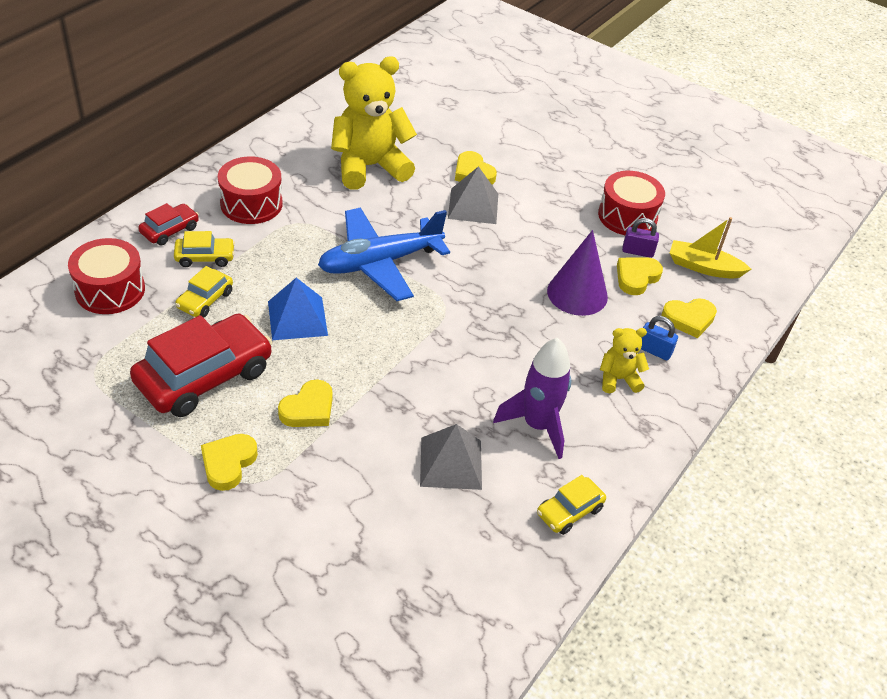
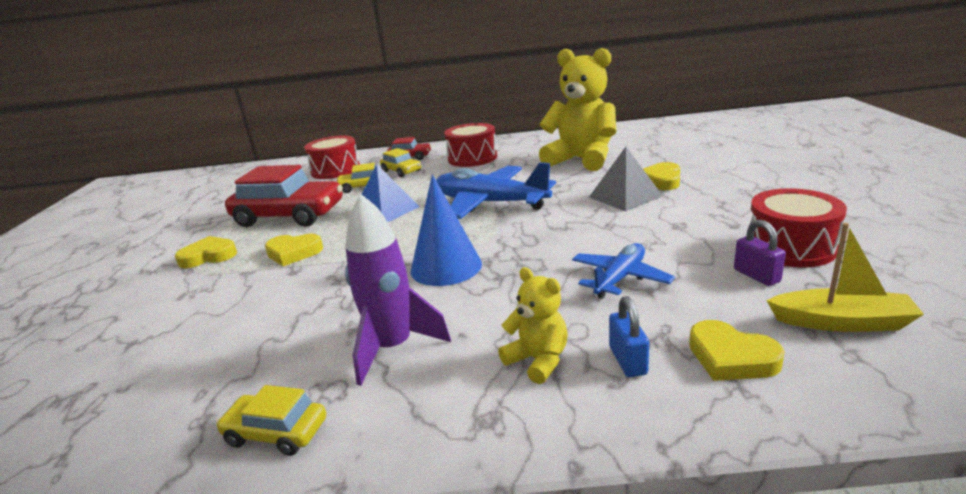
camera: 60 degrees right, 20 degrees down
(450, 463) = (288, 330): grey pyramid -> none
(460, 347) = (446, 267): none -> blue cone
(577, 293) = (620, 278): purple cone -> blue plane
(636, 277) = (717, 294): yellow heart -> none
(703, 267) = (841, 322): yellow boat -> yellow boat turned 120 degrees clockwise

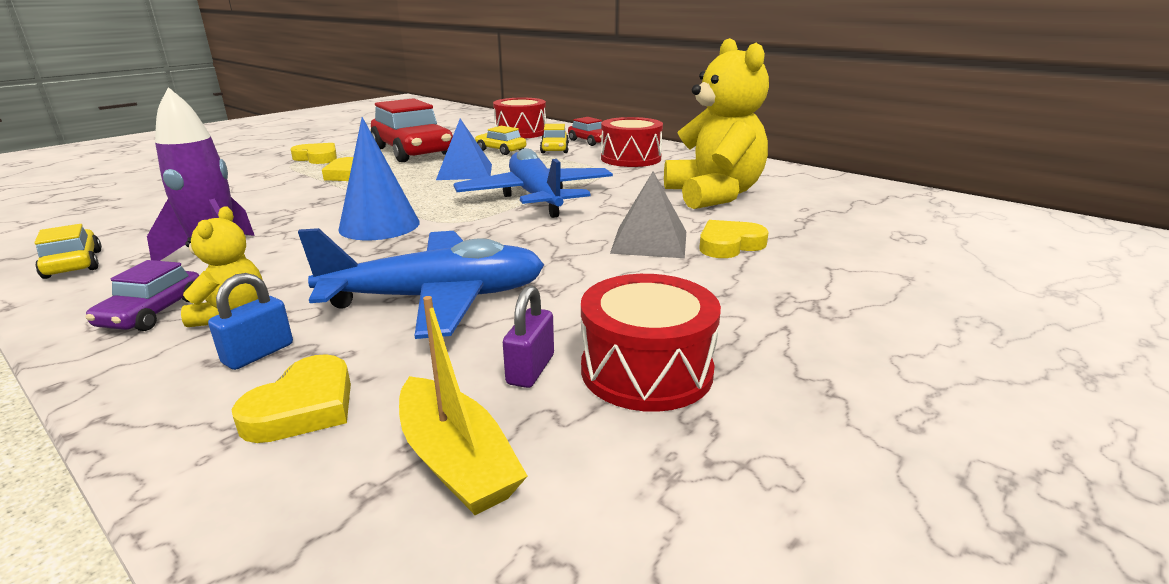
camera: 40 degrees right, 0 degrees up
(482, 398) = (152, 313): none -> purple car
(620, 278) = (436, 299): blue plane -> blue plane, size x1.75
(731, 357) = (303, 407): yellow heart -> yellow heart turned 150 degrees counterclockwise

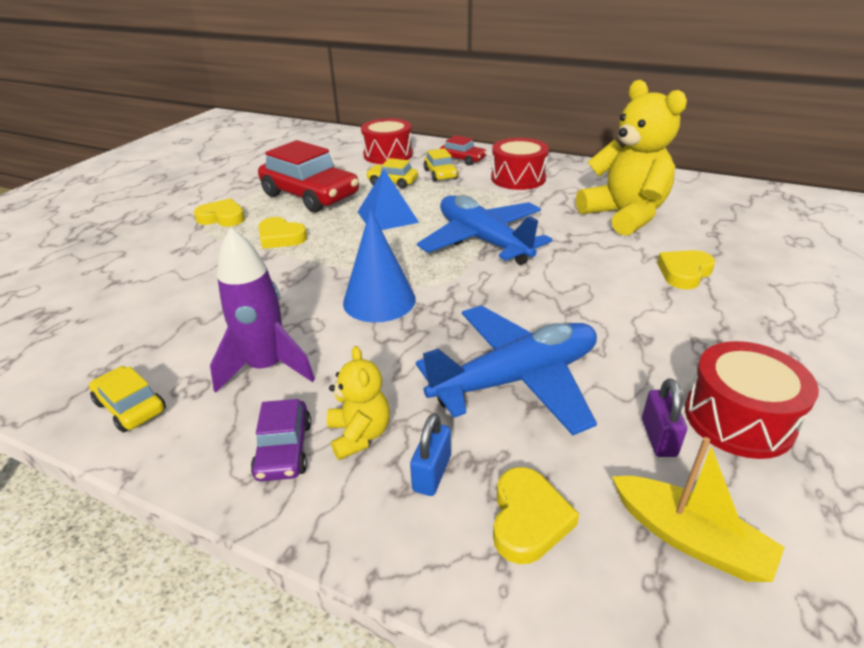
camera: 15 degrees left, 10 degrees up
(649, 242) = (622, 280): grey pyramid -> none

